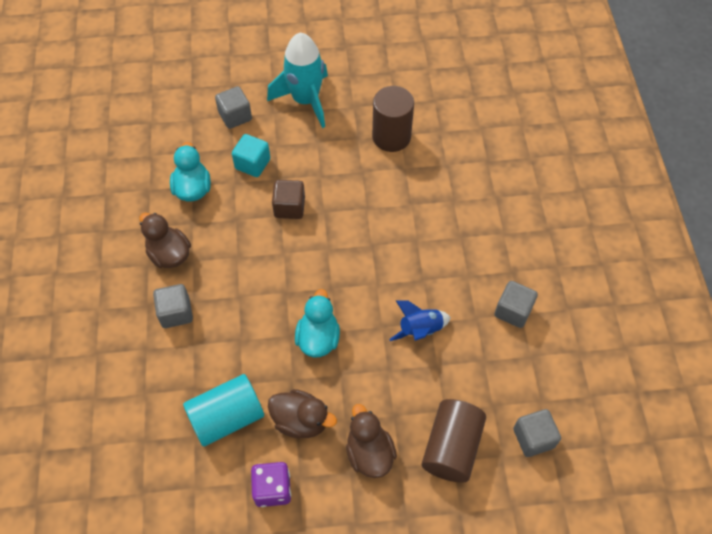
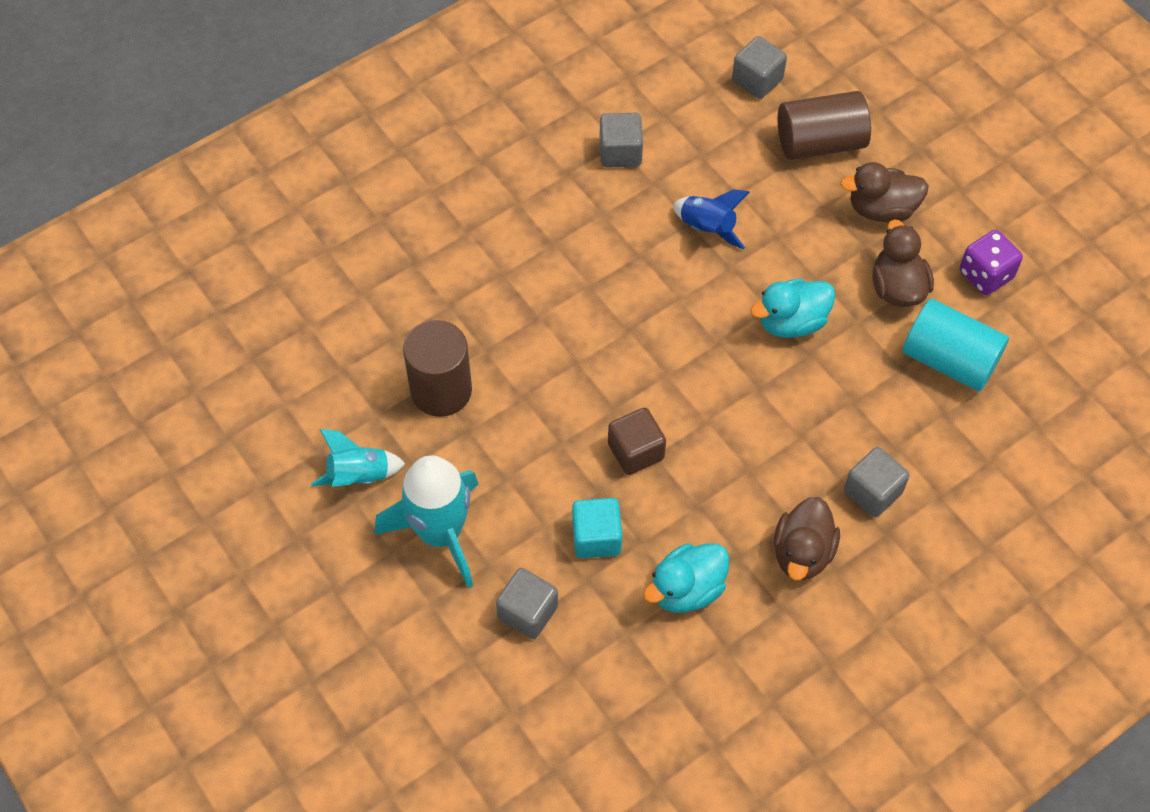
camera: 120 degrees left, 0 degrees up
(363, 81) = (359, 476): none -> turquoise rocket
(369, 453) = (881, 209): brown duck -> brown duck turned 45 degrees clockwise

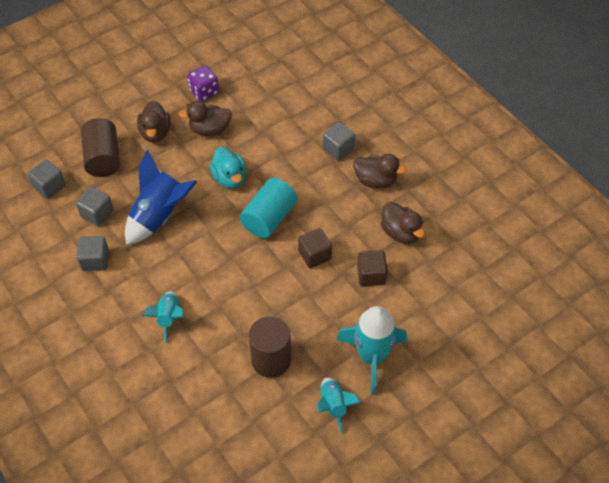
camera: 90 degrees left, 5 degrees down
(518, 253) = (169, 318): none -> turquoise rocket
(527, 612) = (420, 309): grey cube -> grey cube (97, 214)
(596, 537) = (371, 275): turquoise cube -> brown cube
(686, 589) = (400, 233): turquoise duck -> brown duck
(707, 228) = (160, 216): blue rocket -> blue rocket, size x1.77
(949, 360) = (257, 111): turquoise cylinder -> turquoise cylinder (269, 218)

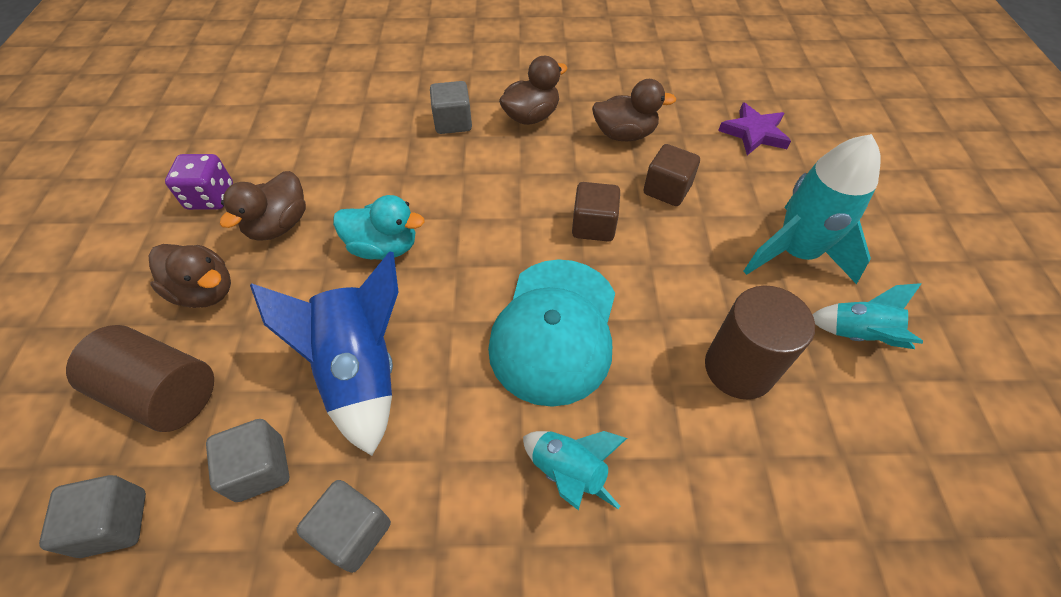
camera: 55 degrees left, 0 degrees up
(235, 274) = (555, 330): none -> turquoise cap
(269, 218) = (492, 241): turquoise cylinder -> none
(462, 297) = (754, 133): none -> purple star

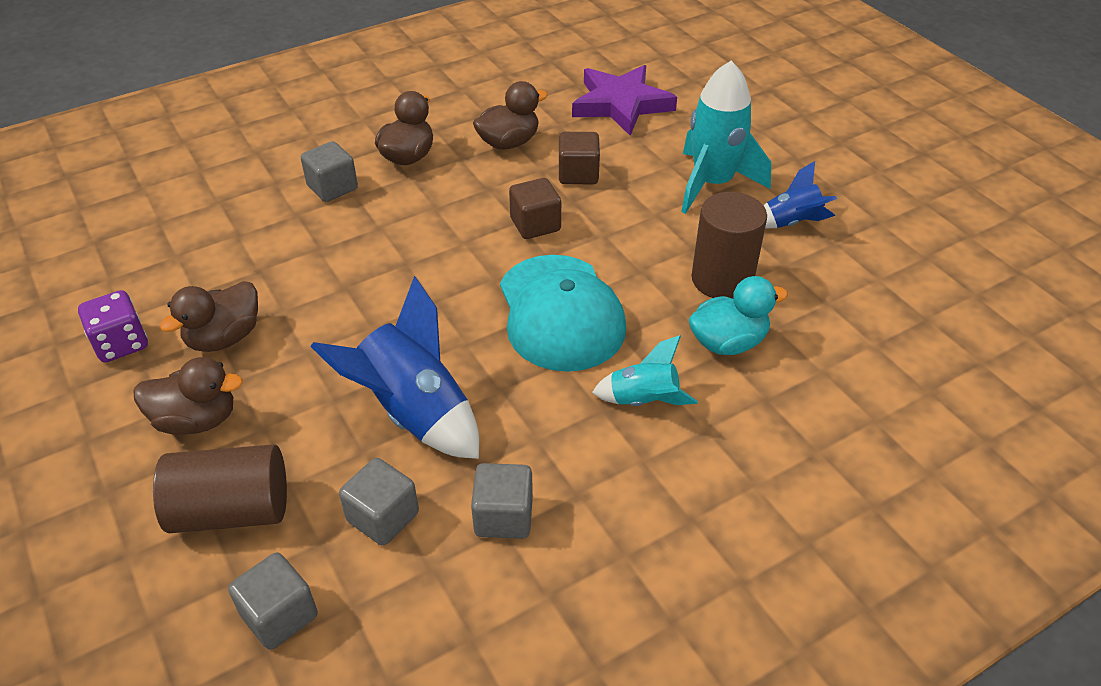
camera: 30 degrees left, 10 degrees down
(279, 225) = (224, 338): brown duck -> brown duck turned 45 degrees clockwise
(384, 247) = (352, 314): turquoise duck -> turquoise duck (728, 342)
(754, 133) = (621, 104): purple star -> purple star, size x1.55
(857, 334) = (791, 223): turquoise rocket -> blue rocket

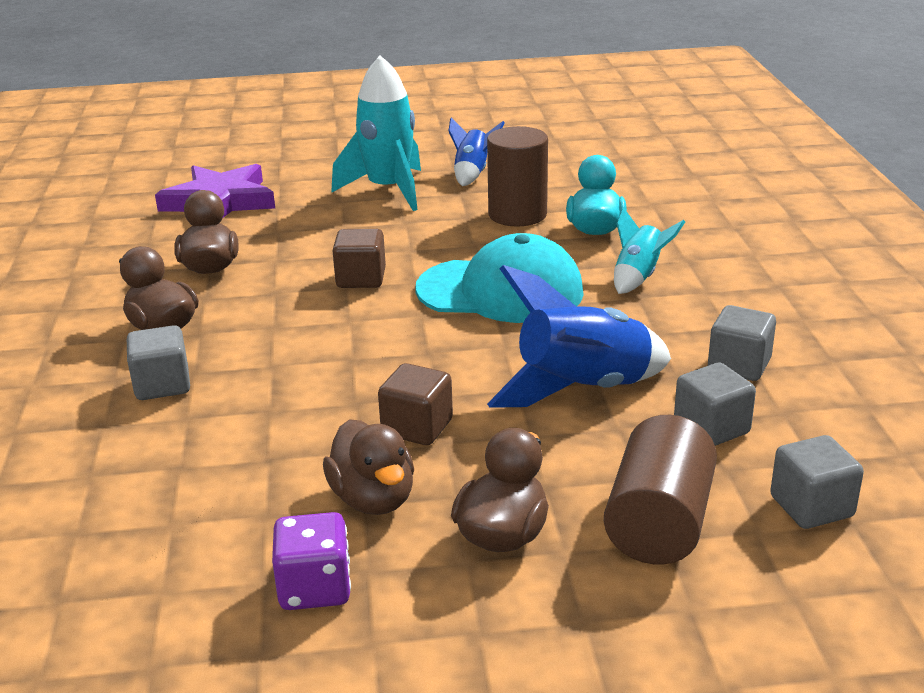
camera: 65 degrees left, 15 degrees down
(578, 174) = (306, 243): brown cube -> brown cube (417, 427)

